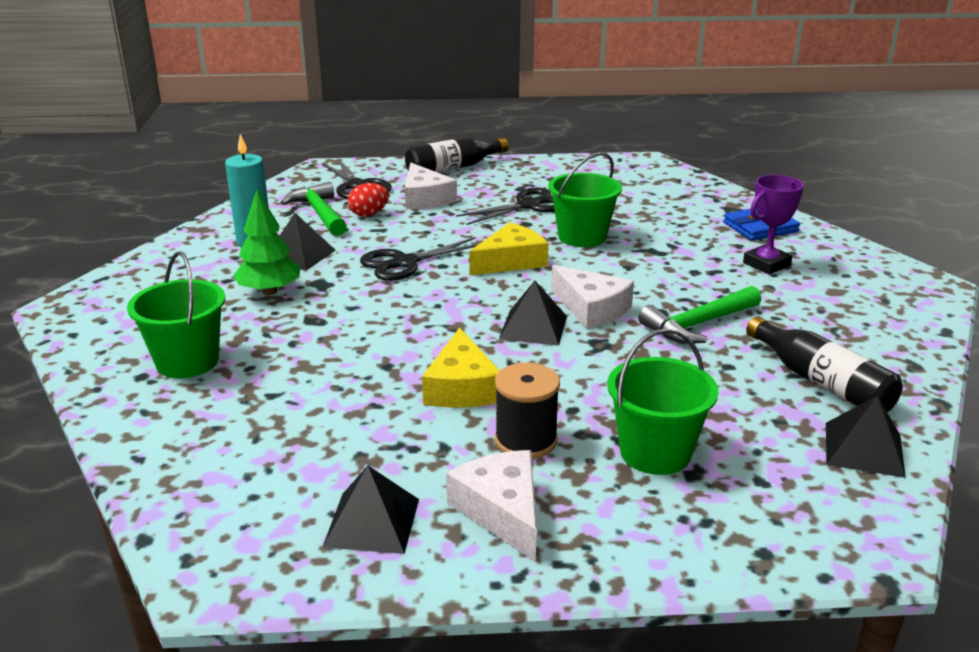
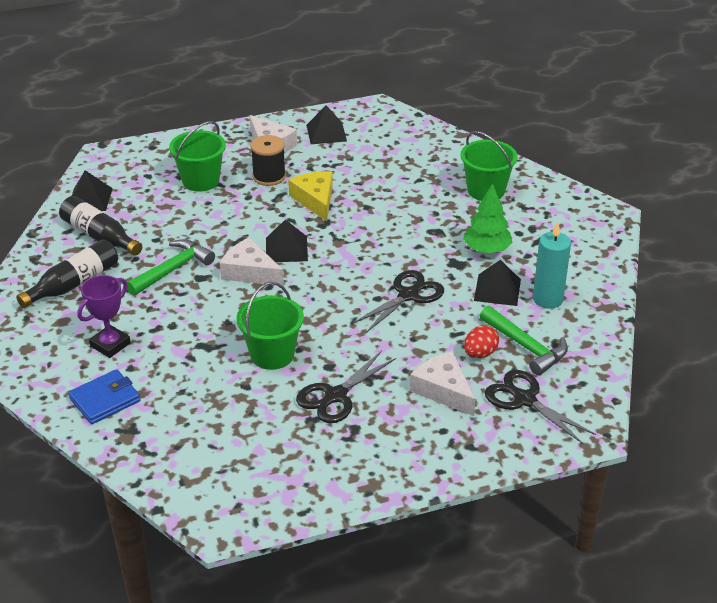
camera: 165 degrees right, 10 degrees up
(453, 168) = (445, 458): black bottle -> black bottle (74, 284)
(511, 261) = (324, 311): yellow cheese -> none

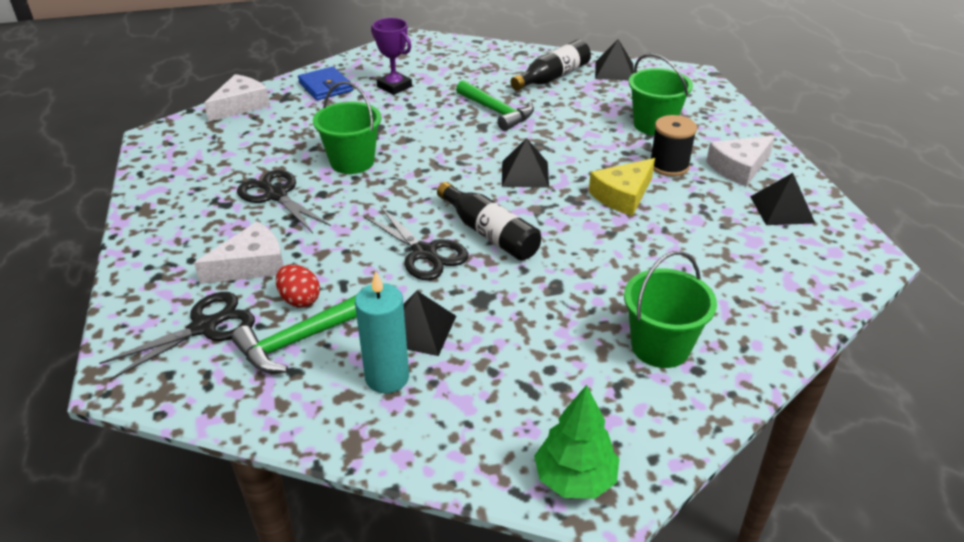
camera: 95 degrees right, 0 degrees up
(74, 284) = (482, 69): black bottle -> black bottle (489, 233)
(250, 272) = (486, 152): white cheese -> white cheese (241, 105)
(315, 200) = (623, 195): yellow cheese -> yellow cheese turned 150 degrees clockwise
(486, 250) = (509, 330): green tree -> green tree (575, 478)

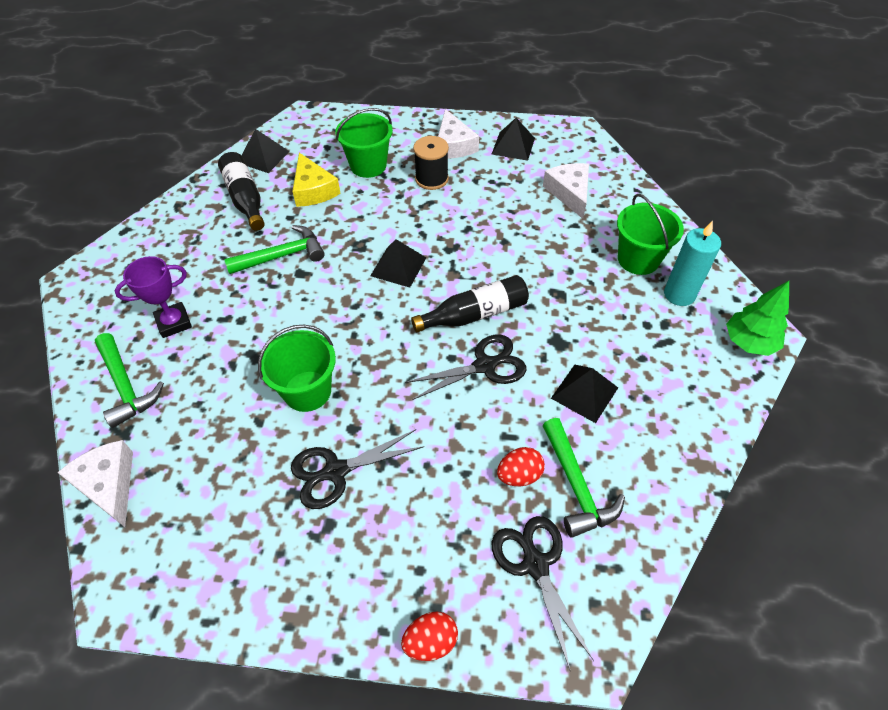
camera: 70 degrees left, 15 degrees up
(128, 279) = (430, 641): none -> red egg
(251, 265) = (451, 510): white cheese -> white cheese (569, 193)
(325, 87) = (126, 386): blue wallet -> green hammer
(387, 377) = (635, 427): turquoise candle -> turquoise candle (679, 294)
(623, 195) = (459, 218): yellow cheese -> yellow cheese (313, 190)

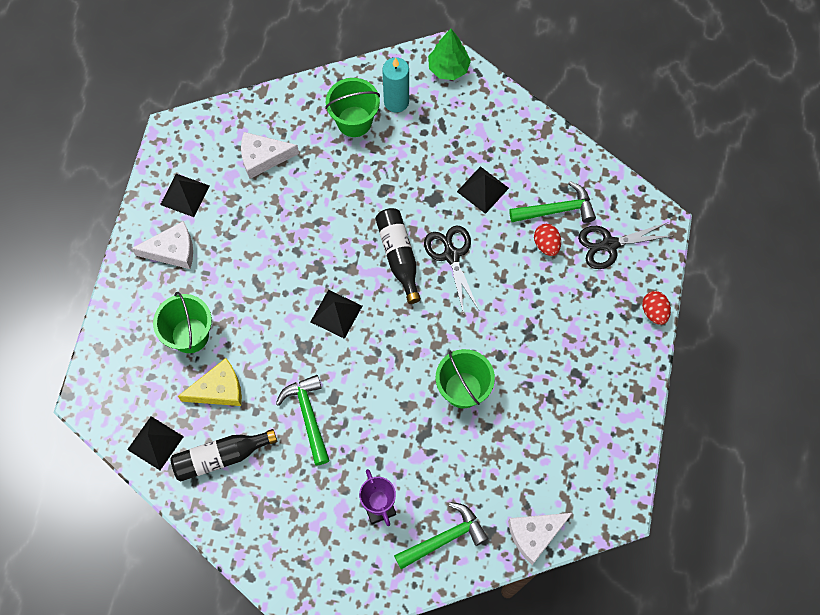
camera: 85 degrees left, 15 degrees up
(335, 471) = (535, 368): black scissors -> none
(431, 179) = (222, 276): black spool -> none

